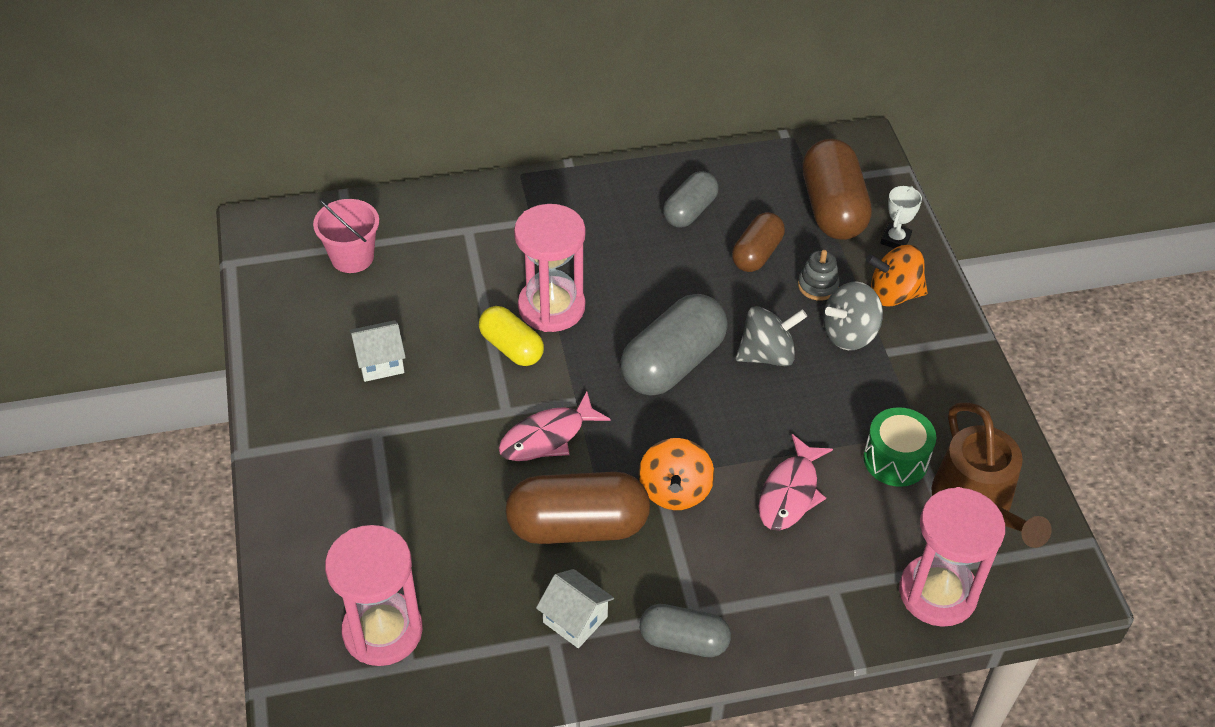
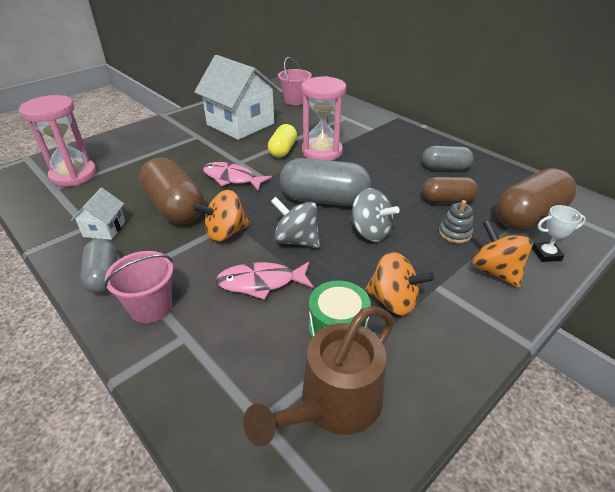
camera: 60 degrees right, 10 degrees down
(380, 362) = (240, 124): white house -> white house, size x2.25
(769, 606) = (151, 307): none -> pink bucket
(849, 334) = (431, 262): grey spinning top -> grey spinning top (296, 240)
(885, 397) = (393, 301): none -> orange spinning top
(937, 593) = (215, 410): pink hourglass -> none

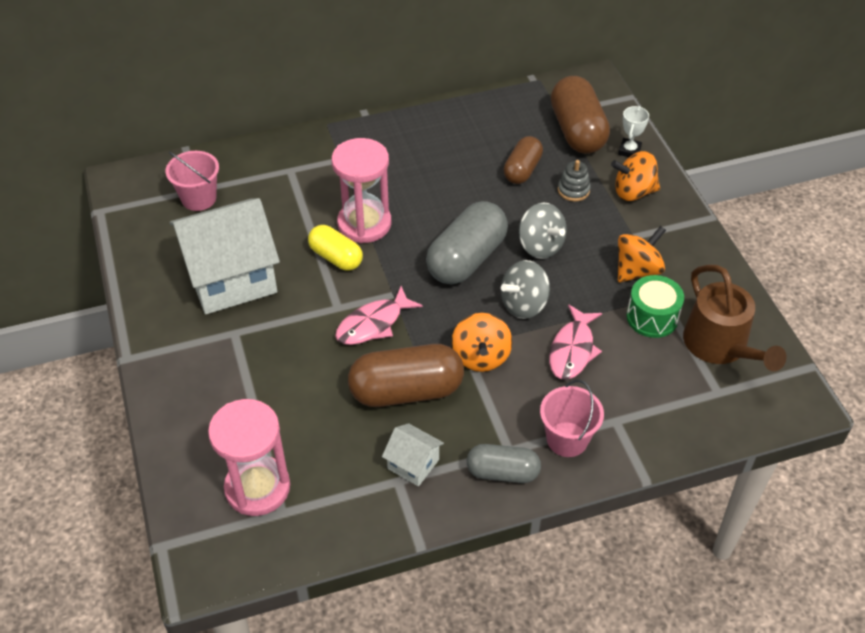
camera: 65 degrees left, 10 degrees up
(370, 232) = (540, 246): grey spinning top -> grey spinning top turned 75 degrees clockwise
(445, 168) = (465, 142): grey capsule -> none

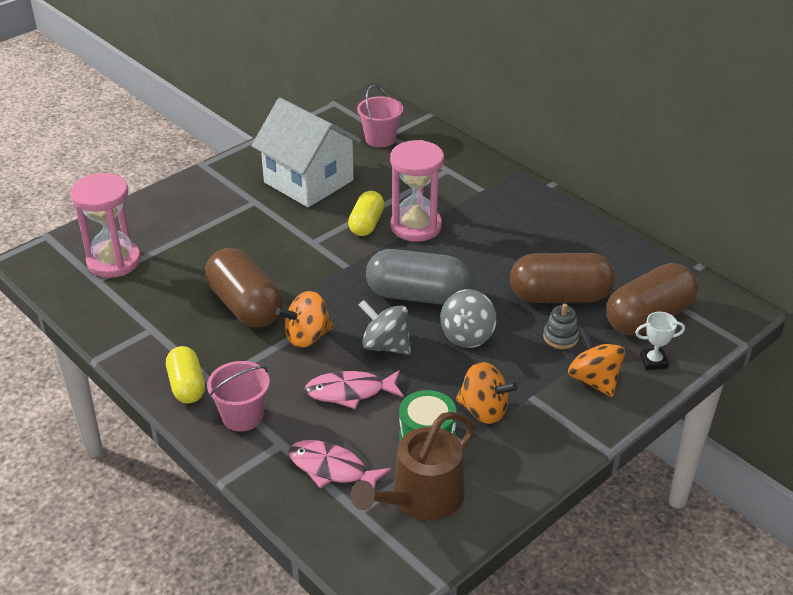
camera: 65 degrees right, 10 degrees down
(373, 324) = (306, 266): pink fish -> pink fish (332, 469)
(413, 464) = (172, 332): white house -> none
(502, 472) = (187, 386): grey capsule -> yellow capsule
(522, 170) = (560, 296): brown capsule -> brown capsule, size x1.65

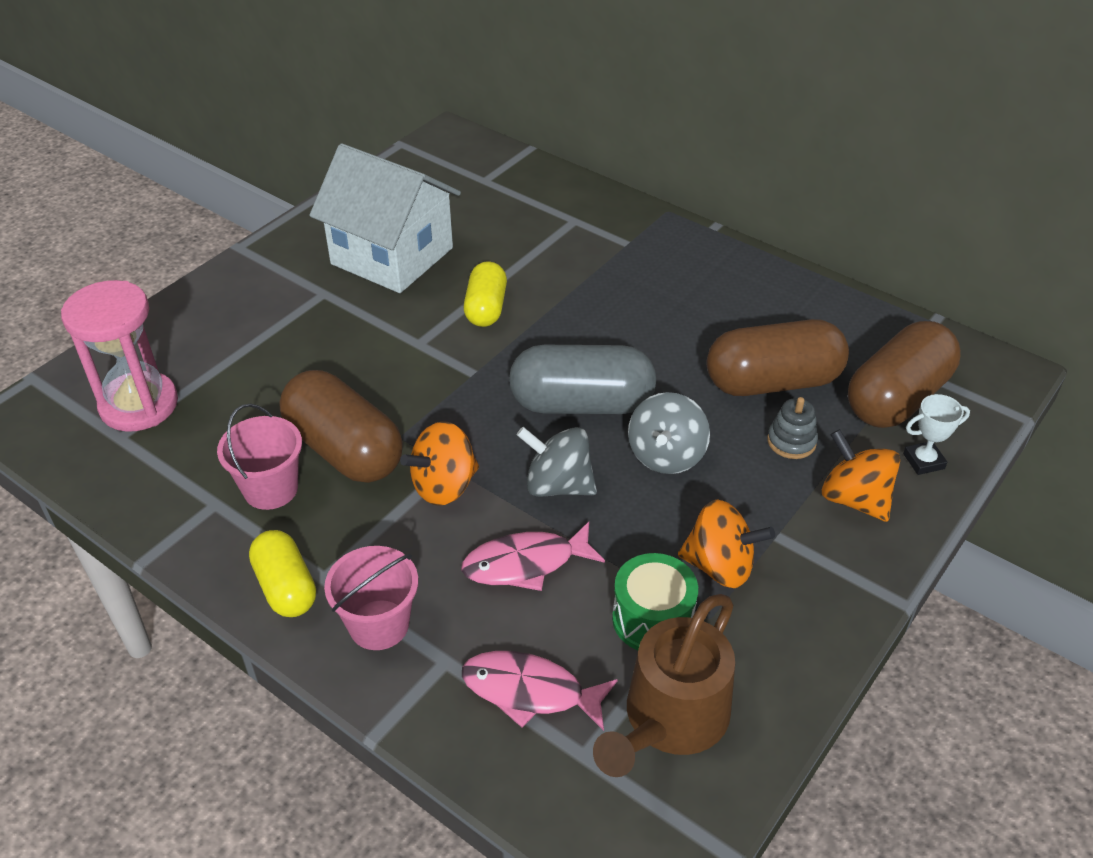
camera: 10 degrees left, 5 degrees up
(380, 139) = (474, 187): pink bucket -> pink bucket (271, 489)
(416, 226) = (554, 304): pink hourglass -> none

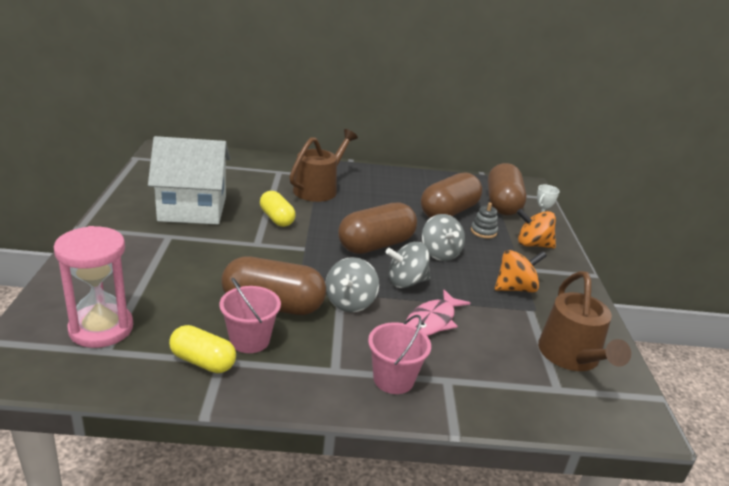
camera: 40 degrees left, 15 degrees down
(286, 587) = (319, 384): yellow capsule -> yellow capsule (203, 361)
(444, 486) = (350, 302): orange spinning top -> grey spinning top
(530, 691) = (502, 374): pink fish -> none
(581, 404) = (376, 245): grey capsule -> brown capsule
(602, 271) = (319, 189): none -> brown watering can
(652, 619) = (515, 320): green drum -> none

